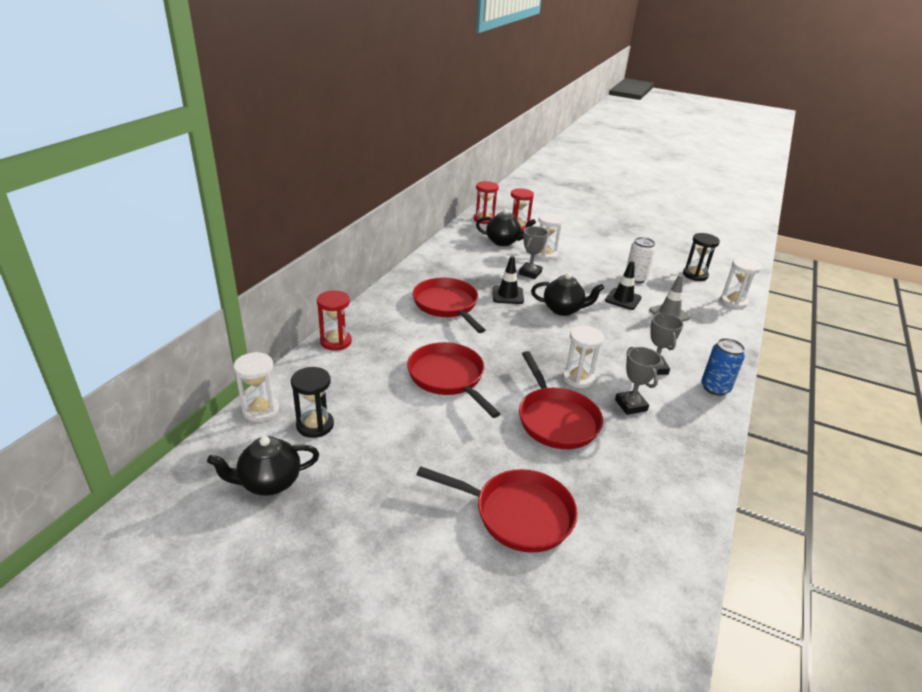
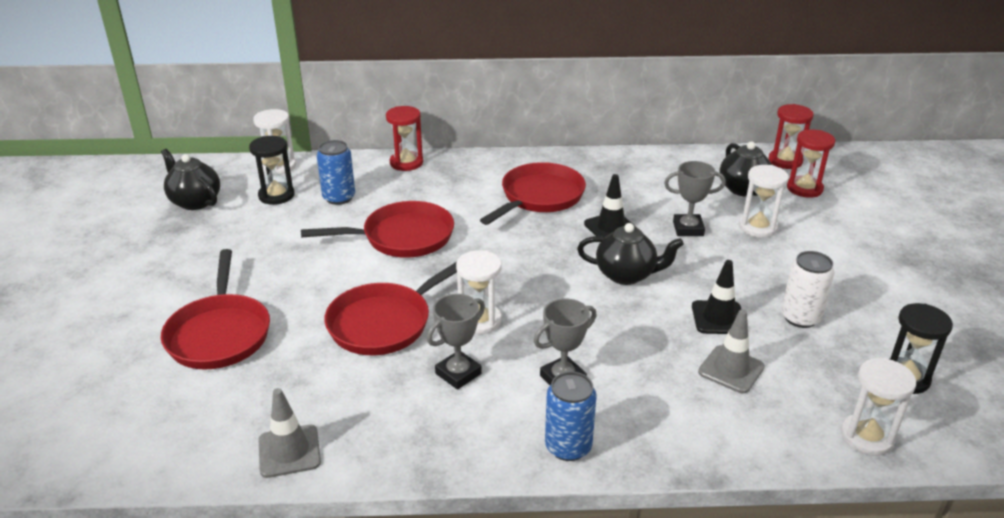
camera: 65 degrees right, 0 degrees up
(356, 391) = (339, 198): none -> blue can
(448, 378) = (402, 237): red pan -> red pan turned 45 degrees clockwise
(563, 309) = (626, 275): black teapot -> black teapot turned 60 degrees counterclockwise
(684, 508) = (289, 451): none -> grey traffic cone

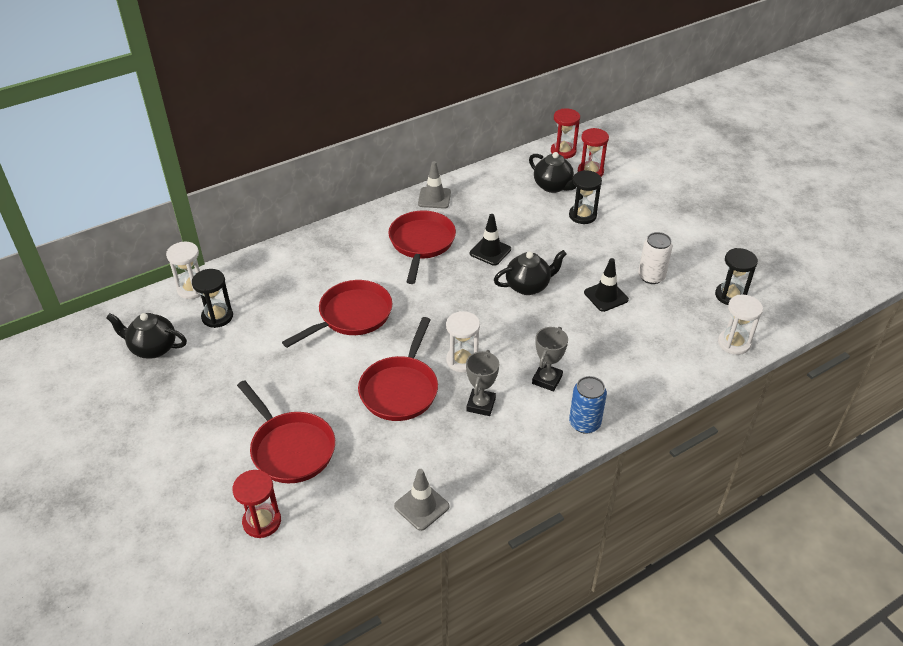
camera: 30 degrees left, 10 degrees up
(339, 198) = (271, 300): blue can -> none
(406, 163) = (295, 248): red hourglass -> red hourglass (262, 521)
(688, 229) = (540, 233): grey trophy -> none
(731, 369) = (637, 330): grey traffic cone -> grey traffic cone (434, 198)
(757, 227) = (582, 215): white hourglass -> black hourglass

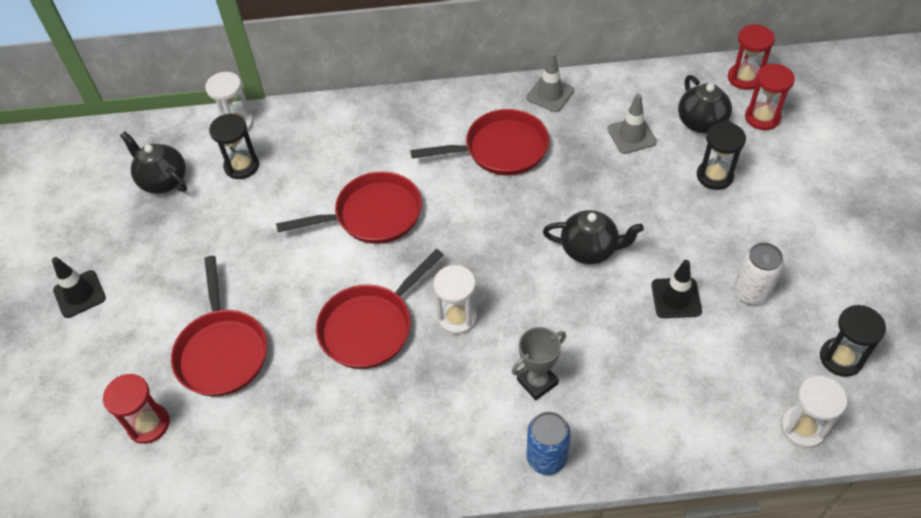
camera: 30 degrees right, 10 degrees up
(421, 243) = (501, 149): red pan -> red pan turned 45 degrees clockwise
(421, 506) = (308, 480): grey traffic cone -> grey traffic cone (631, 135)
(481, 405) = (444, 383): grey trophy -> none
(490, 251) = (572, 187): black traffic cone -> black traffic cone (79, 294)

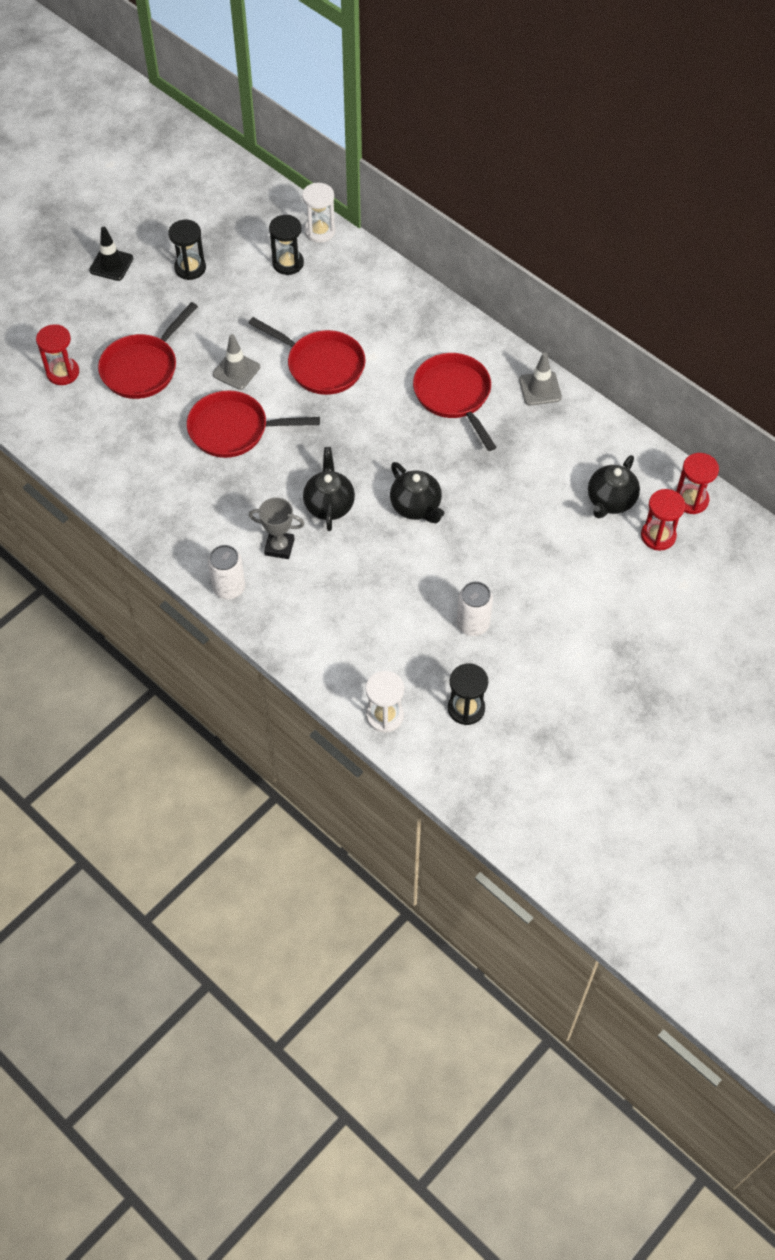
camera: 45 degrees right, 5 degrees up
(163, 180) = (233, 232): black teapot -> black teapot (329, 505)
(457, 317) = (286, 470): white hourglass -> none
(501, 149) = (454, 395): red pan -> red pan turned 150 degrees counterclockwise
(546, 458) = (229, 588): blue can -> white can
(631, 135) = (551, 465): grey traffic cone -> grey traffic cone (236, 371)
(676, 298) = (423, 582): black traffic cone -> none
(714, 176) = (563, 540): black hourglass -> black hourglass (190, 268)

